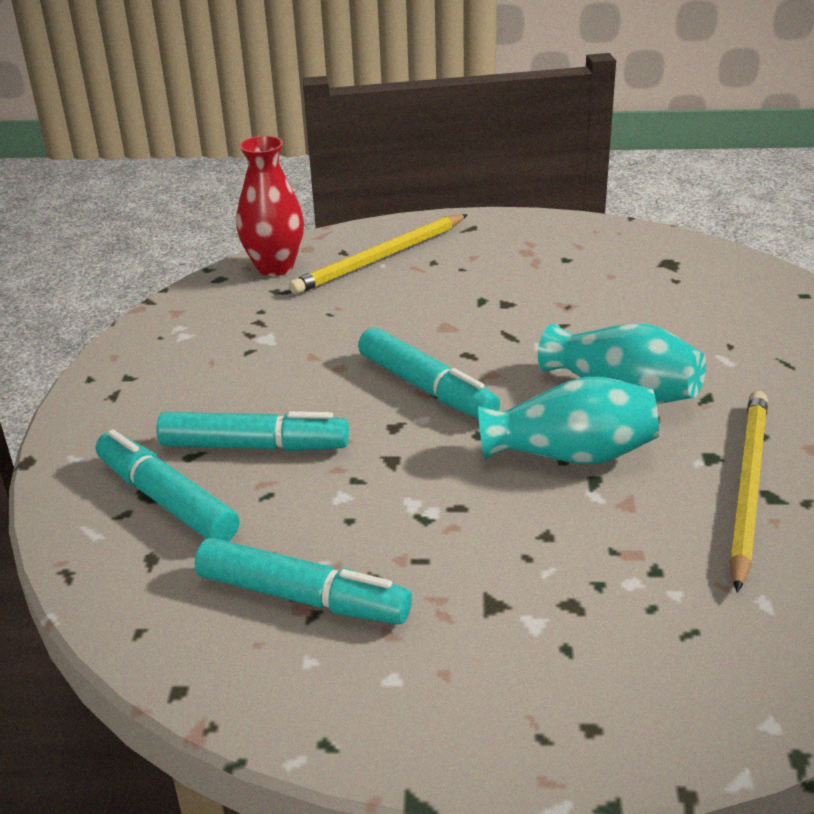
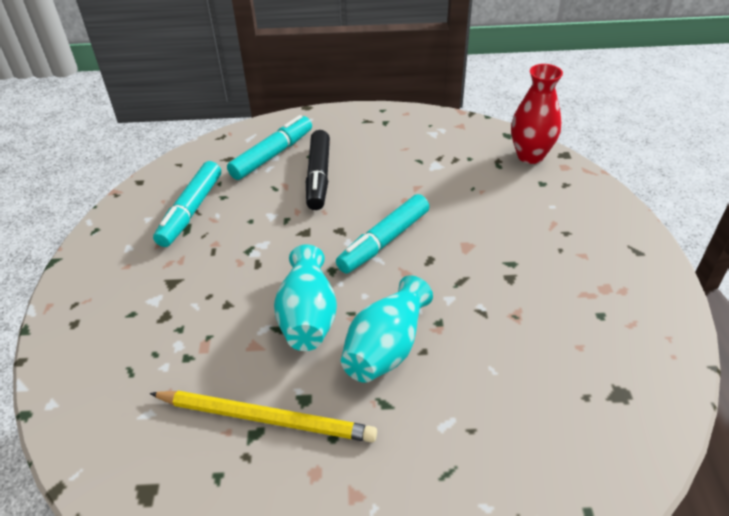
camera: 85 degrees right, 10 degrees up
(254, 446) = (318, 177): turquoise marker -> black marker
(380, 258) = (561, 203): yellow pencil -> none

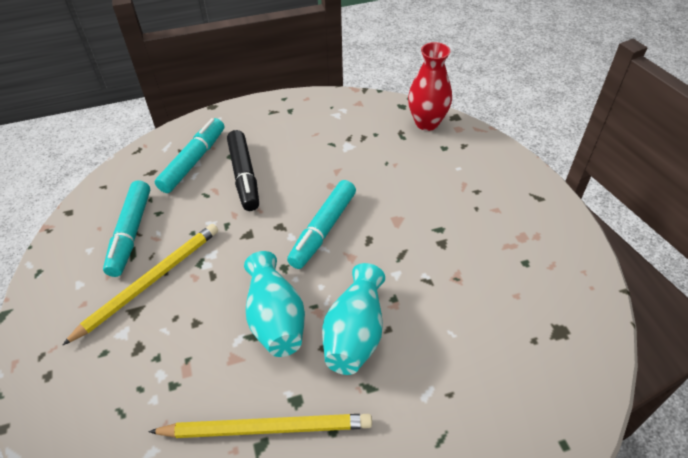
camera: 15 degrees left, 5 degrees up
(195, 258) = (150, 282): none -> yellow pencil

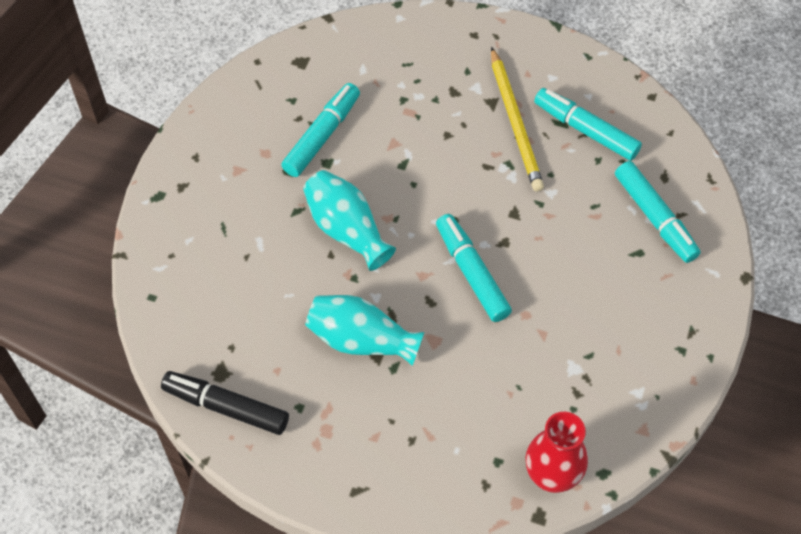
camera: 125 degrees right, 10 degrees up
(244, 176) = (597, 249): black marker -> black marker (226, 407)
(267, 428) = (322, 136): yellow pencil -> turquoise marker
(275, 318) = (406, 186): turquoise vase -> turquoise vase (361, 340)

